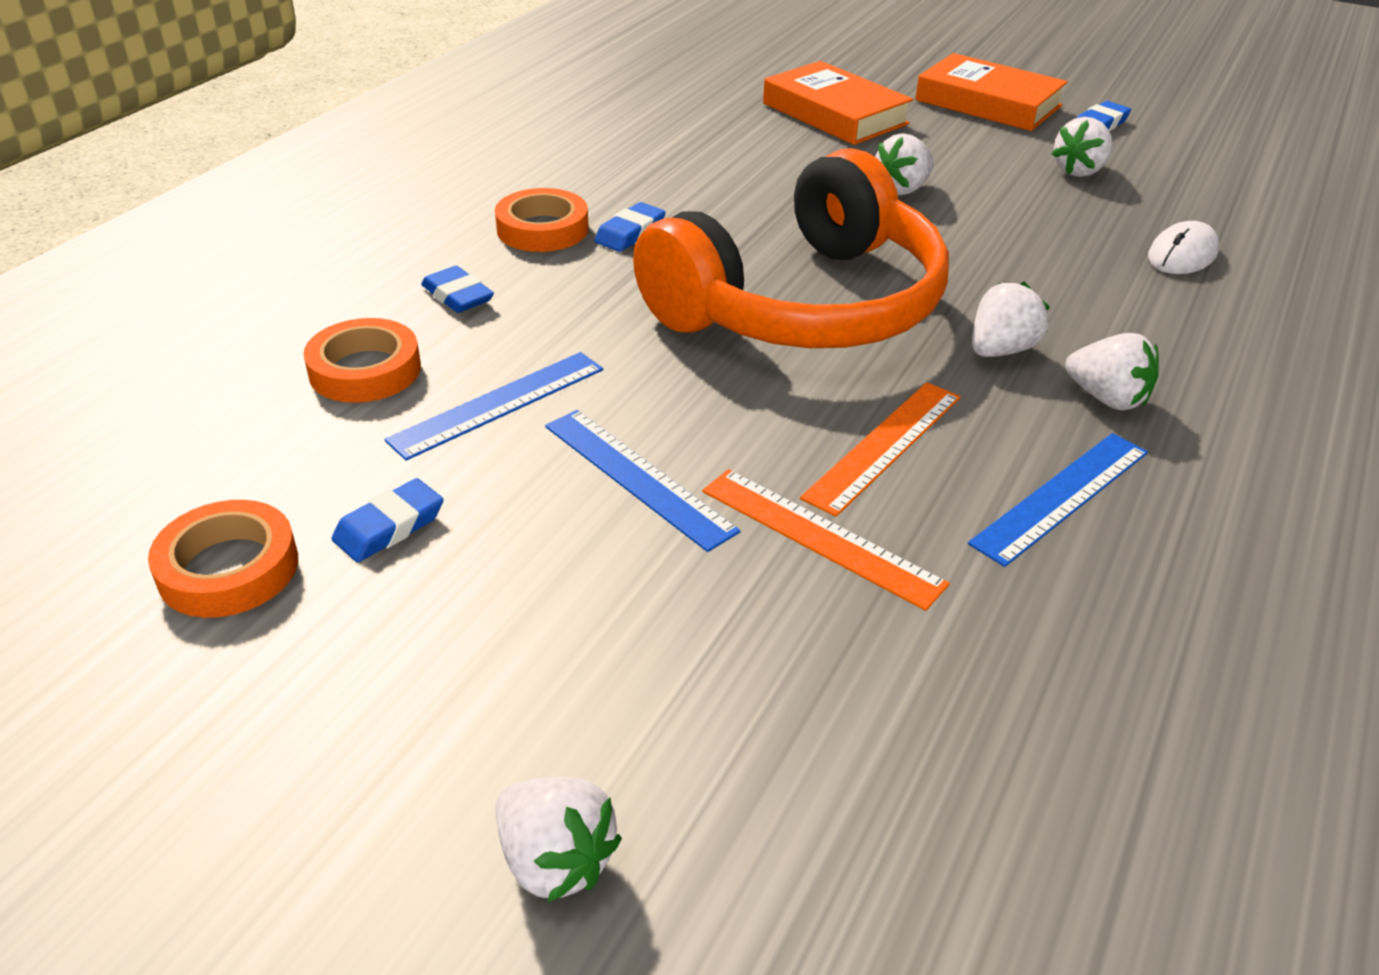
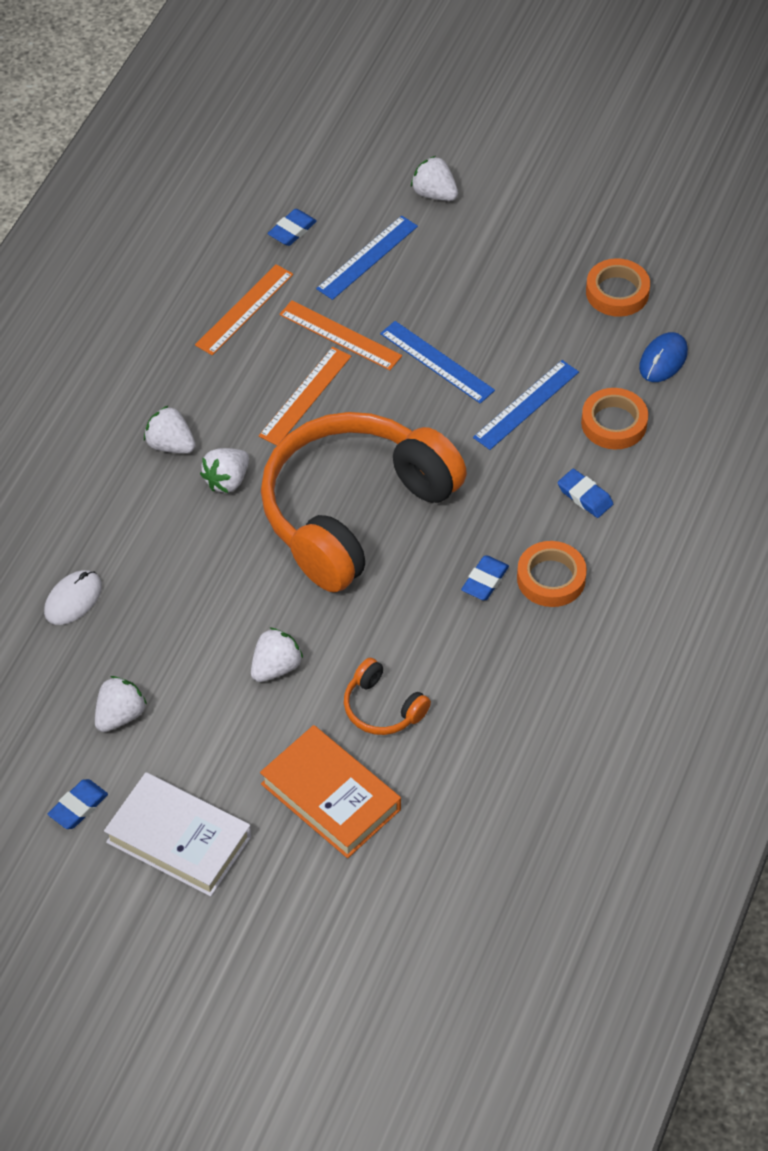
camera: 175 degrees right, 15 degrees up
(221, 447) = (663, 360): none -> blue mouse
(389, 527) = (552, 321): blue eraser -> blue eraser (292, 230)
(776, 157) = (382, 708): none -> orange headphones
(988, 103) = (179, 839): orange book -> white book
(1026, 602) = (244, 309): none -> orange ruler
(1061, 496) = (214, 371): blue ruler -> blue ruler (367, 257)

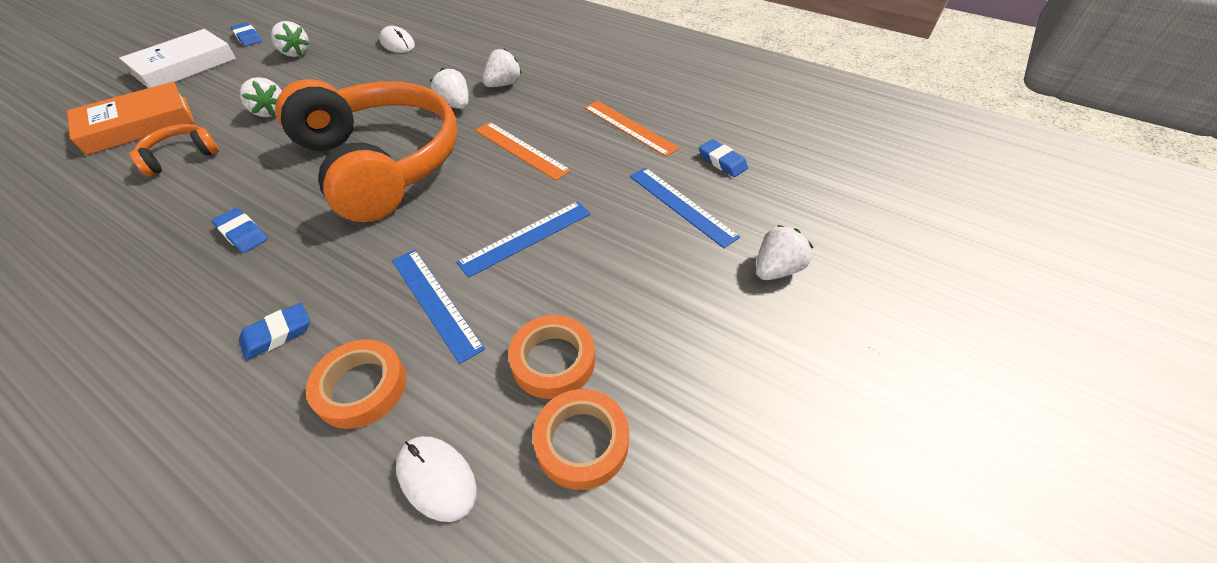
camera: 100 degrees right, 5 degrees down
(340, 335) = (584, 177): orange ruler -> none
(551, 578) = (201, 284): orange tape -> orange tape (553, 360)
(663, 360) = (436, 478): blue mouse -> white mouse

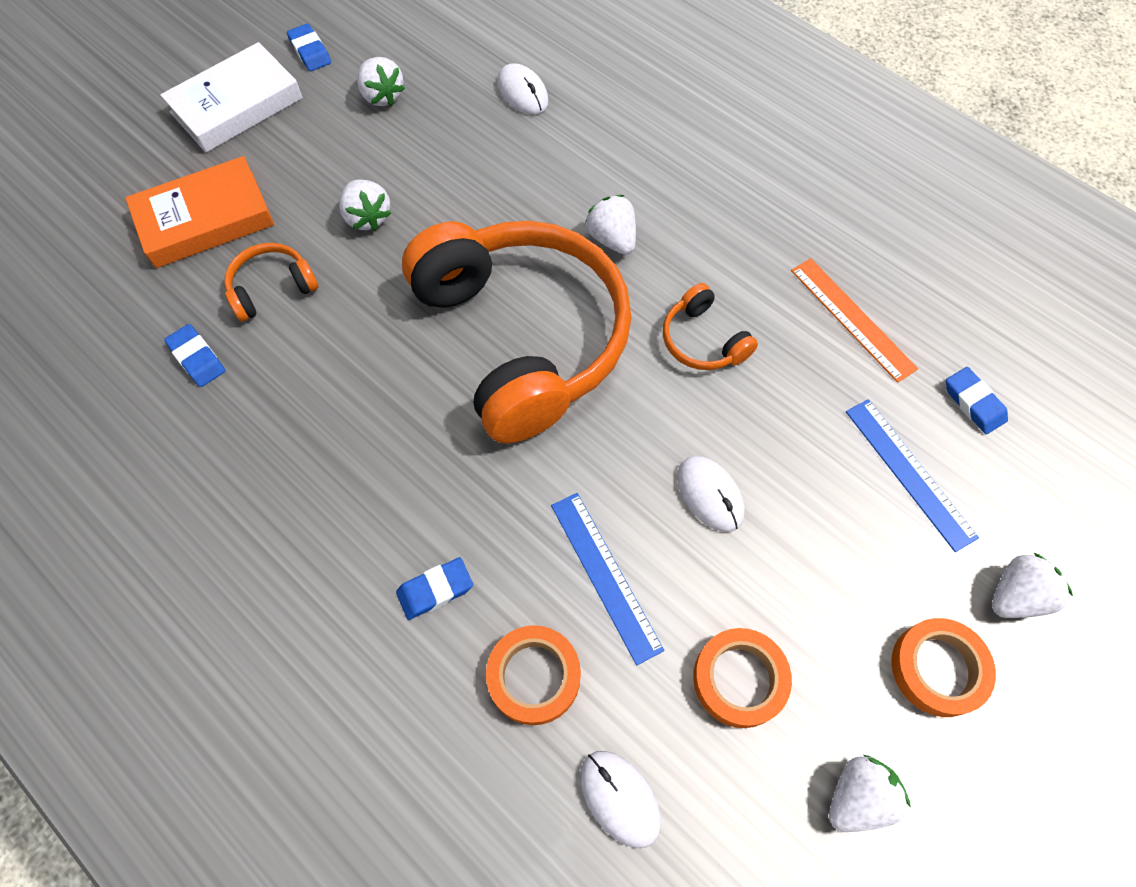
camera: 10 degrees right, 15 degrees up
(242, 233) = (371, 433): blue eraser -> blue eraser (197, 358)
(503, 84) = (678, 205): white strawberry -> white strawberry (857, 797)
(521, 150) = (703, 340): orange ruler -> orange headphones
(526, 237) = (710, 494): blue ruler -> white mouse
(582, 442) = (767, 785): orange tape -> orange tape (938, 669)

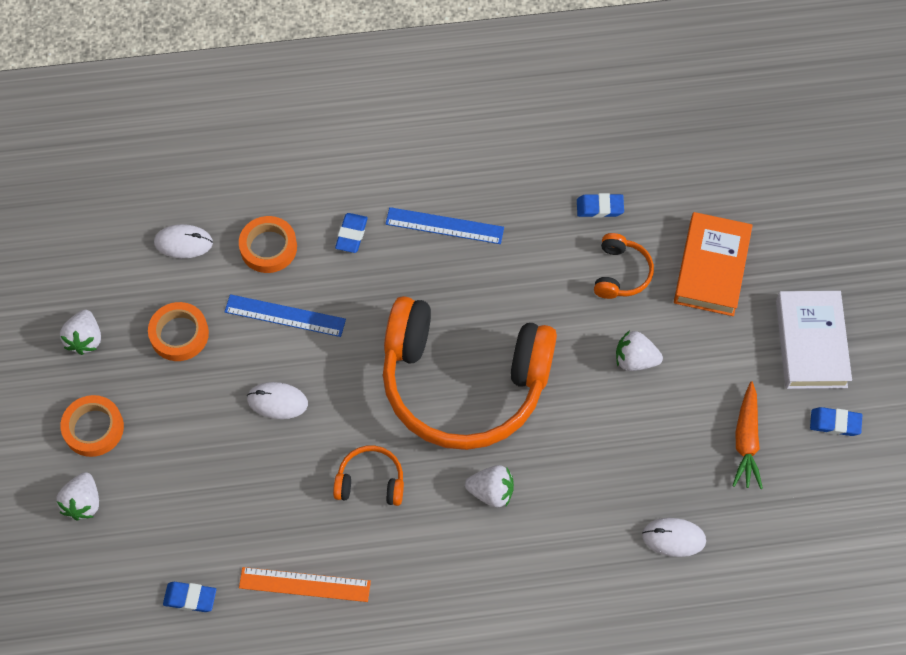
camera: 130 degrees right, 0 degrees up
(382, 96) = (746, 441): white strawberry -> orange carrot
(909, 473) = (189, 517): blue ruler -> blue ruler (444, 226)

